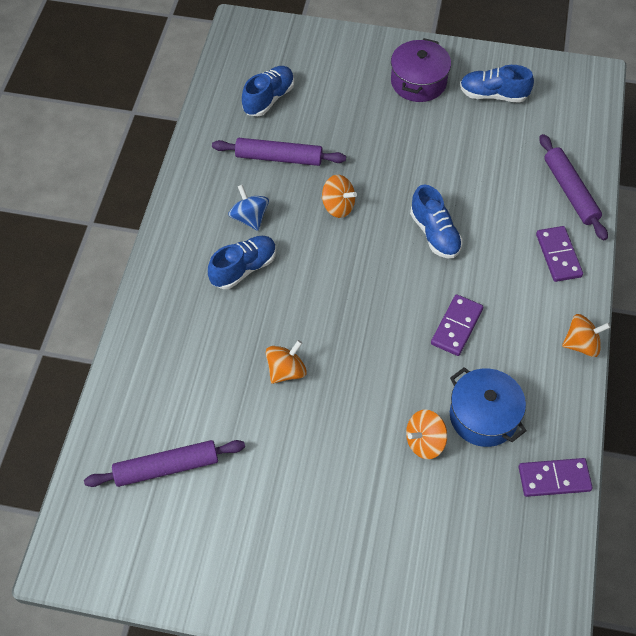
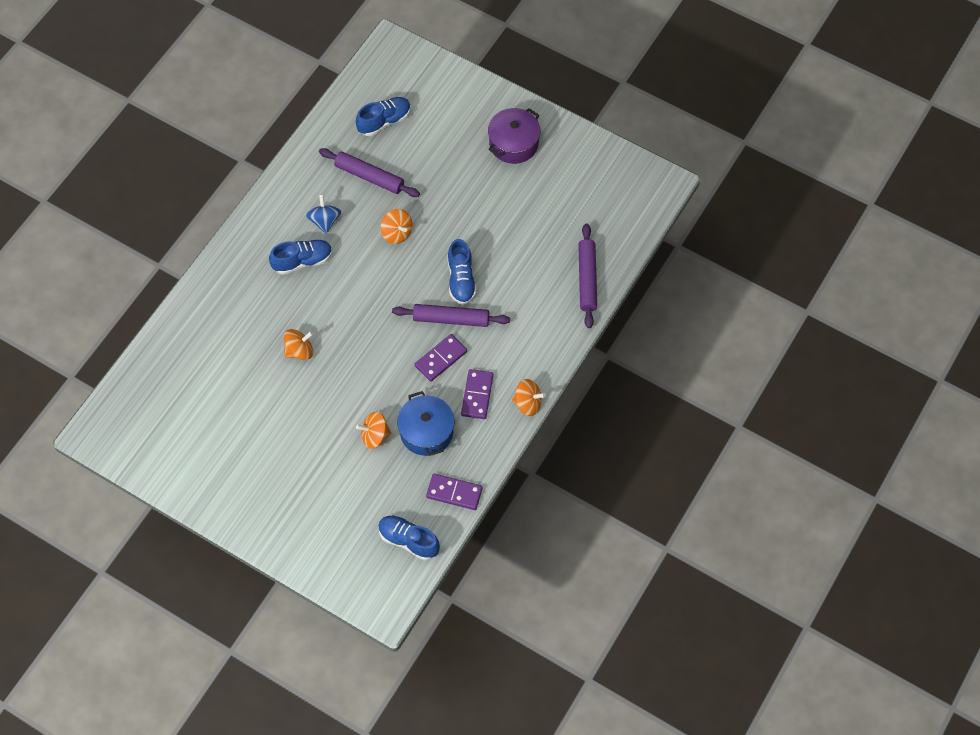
camera: 20 degrees right, 5 degrees up
(166, 467) = (186, 392): purple rolling pin -> purple rolling pin (451, 319)
(493, 95) = (569, 174): blue shoe -> blue shoe (408, 540)
(558, 255) = (548, 328): purple domino -> purple domino (477, 395)

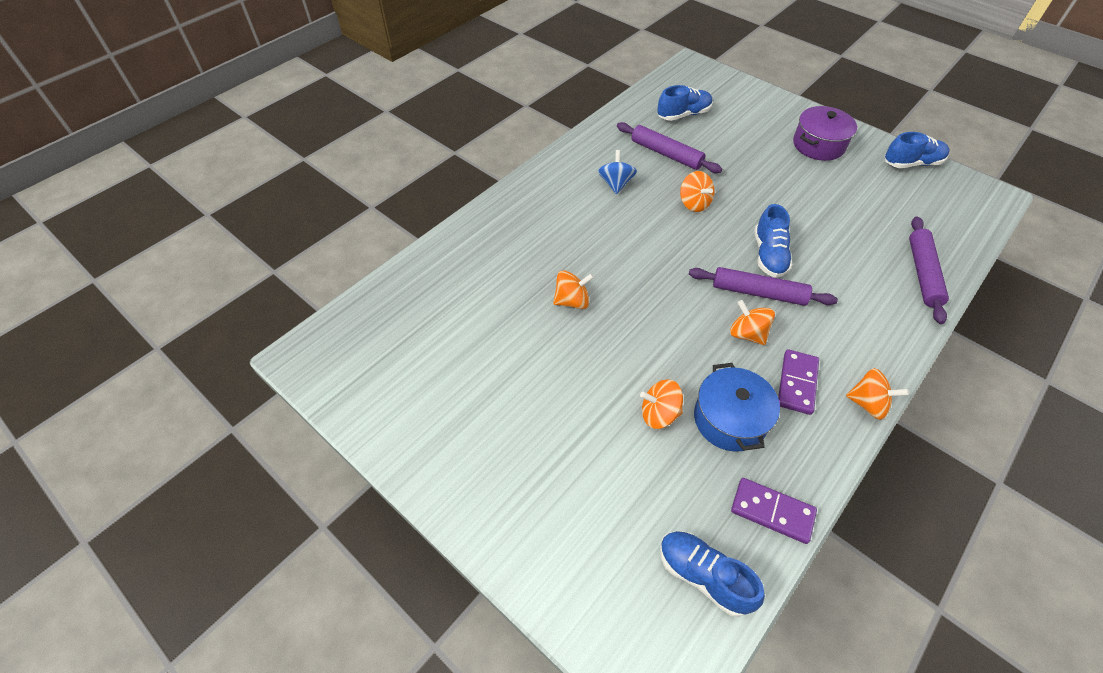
camera: 10 degrees right, 10 degrees down
(302, 261) = (587, 215): blue shoe -> blue shoe (912, 163)
(441, 359) = (747, 334): purple domino -> orange spinning top

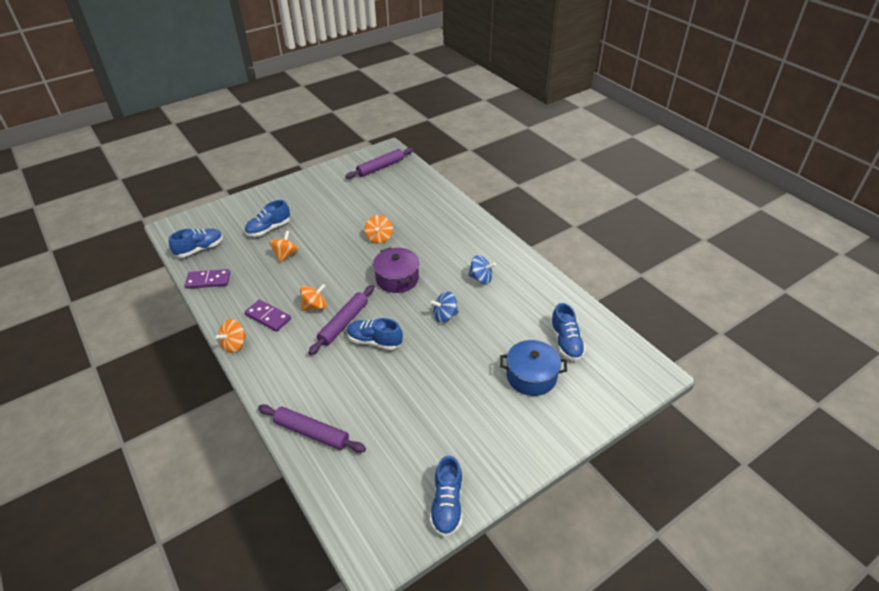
camera: 105 degrees right, 10 degrees down
(601, 471) = (269, 229): none -> blue shoe
(666, 154) = (510, 315): purple rolling pin -> purple rolling pin (380, 167)
(694, 203) = (445, 316): orange spinning top -> blue spinning top
(729, 419) = (265, 281): blue pot -> blue pot (531, 376)
(772, 511) = (208, 280): purple domino -> purple domino turned 45 degrees clockwise
(818, 145) = (497, 432): purple pot -> purple pot (397, 279)

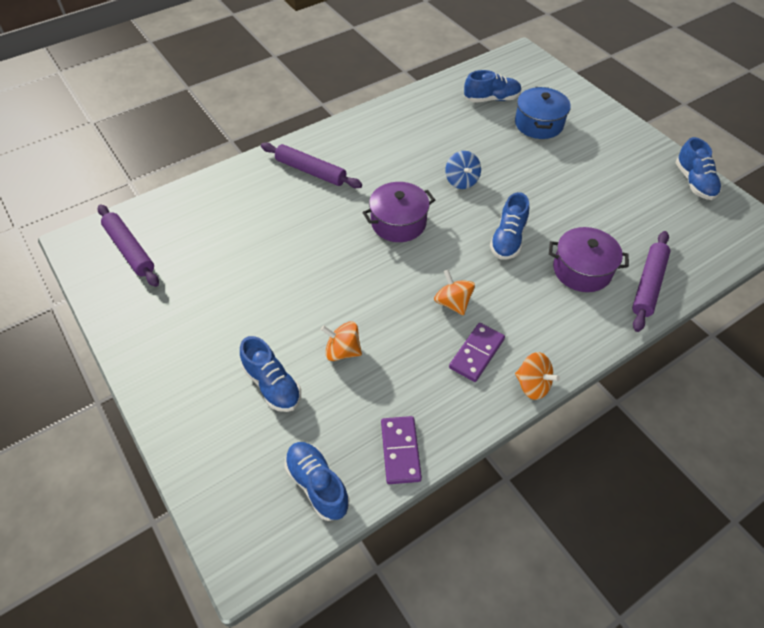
camera: 90 degrees left, 10 degrees up
(335, 387) = (582, 270): none -> purple pot
(344, 323) = (481, 270): purple rolling pin -> purple rolling pin (310, 171)
(379, 238) = (313, 243): orange spinning top -> none
(447, 505) = (694, 182): blue shoe -> blue shoe turned 75 degrees clockwise
(481, 278) = (398, 151): blue spinning top -> none

